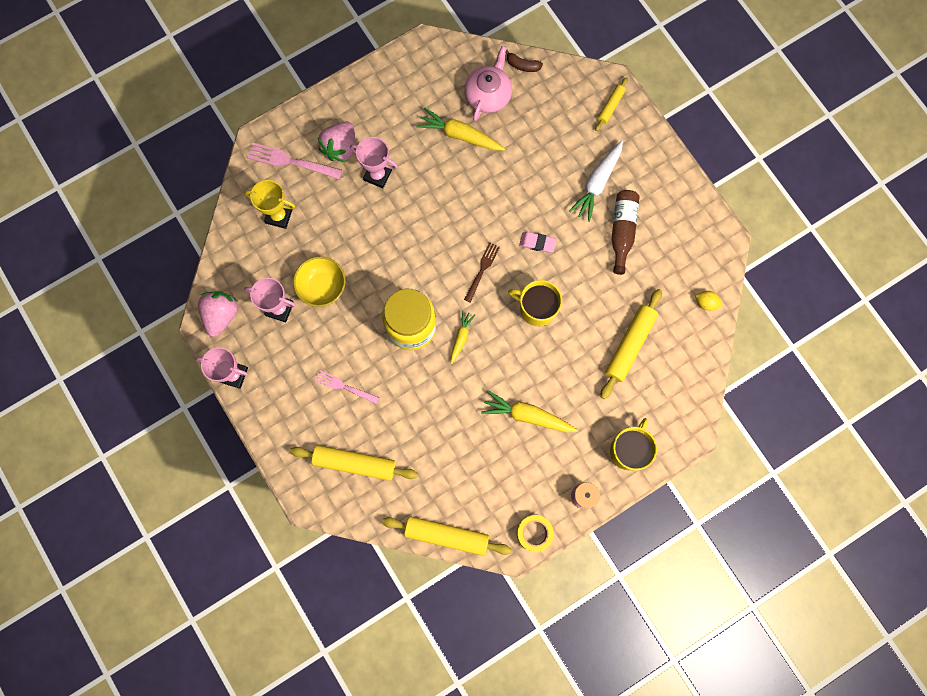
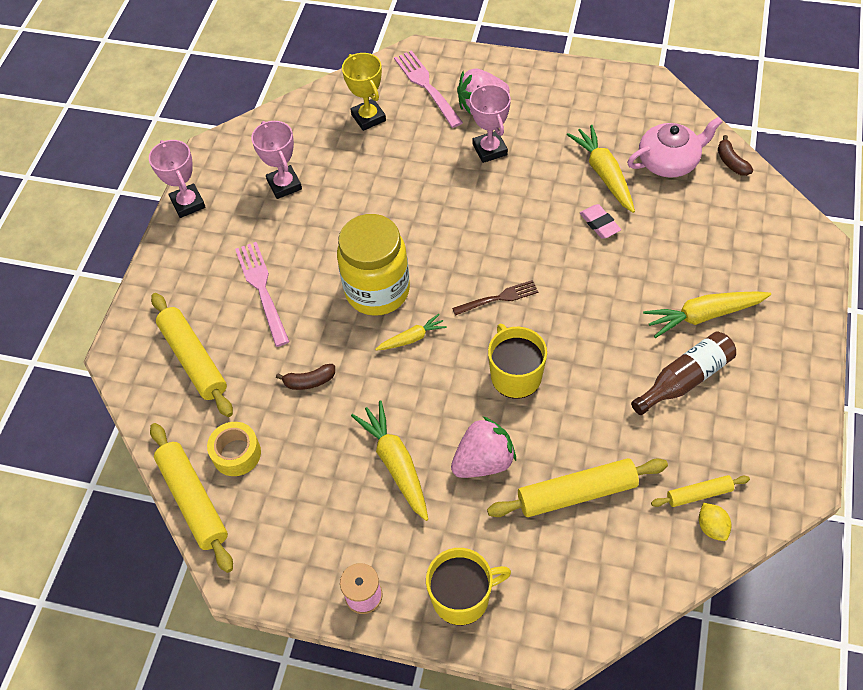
camera: 50 degrees right, 20 degrees down
(221, 315) = (234, 153): pink strawberry -> pink strawberry (483, 461)
(322, 287) = (339, 197): yellow bowl -> none
(344, 387) = (262, 289): pink fork -> pink fork, size x1.51
(433, 414) = (309, 381): none -> brown banana
(534, 533) = (274, 582): yellow tape -> yellow tape (236, 453)
(537, 243) = (580, 319): pink eraser -> pink eraser (599, 224)
(597, 183) = (703, 315): white carrot -> yellow carrot
(610, 106) = (792, 260): yellow rolling pin -> yellow rolling pin (699, 494)

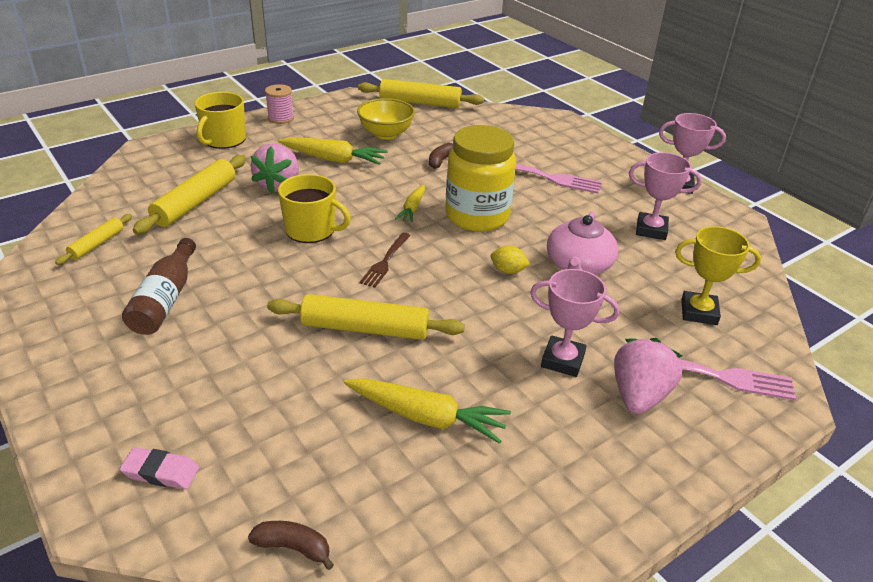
camera: 125 degrees right, 20 degrees down
(194, 359) = (520, 136): yellow rolling pin -> yellow rolling pin (365, 328)
(236, 453) = (428, 122): yellow tape -> none
(300, 467) = (386, 134): none -> yellow bowl
(599, 224) = (372, 366): pink eraser -> pink eraser (161, 472)
(669, 162) = (372, 486): pink teapot -> pink teapot (578, 265)
(703, 315) = (186, 354): yellow carrot -> none
(712, 527) = (73, 234): yellow lemon -> yellow lemon (508, 271)

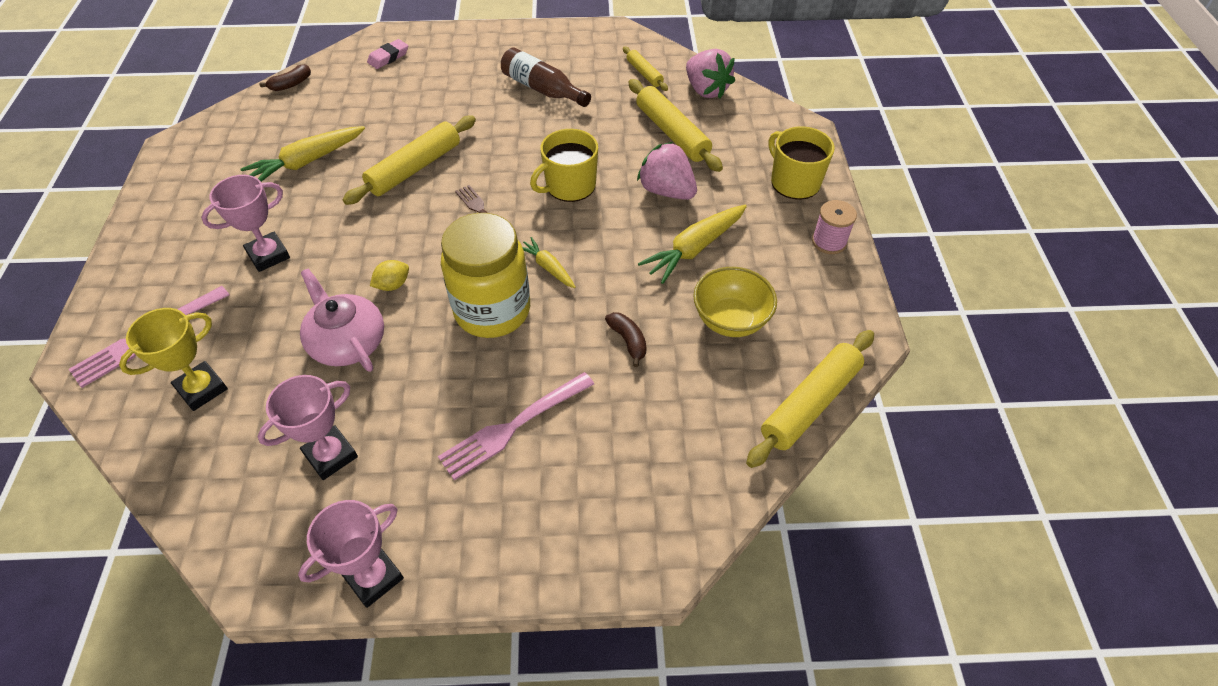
camera: 125 degrees right, 15 degrees up
(639, 395) = (192, 276): pink strawberry -> pink strawberry (706, 90)

